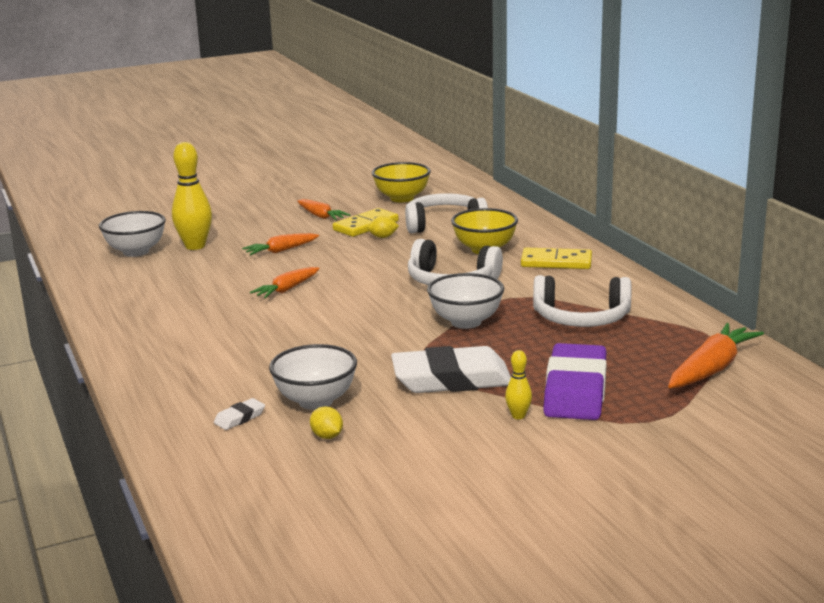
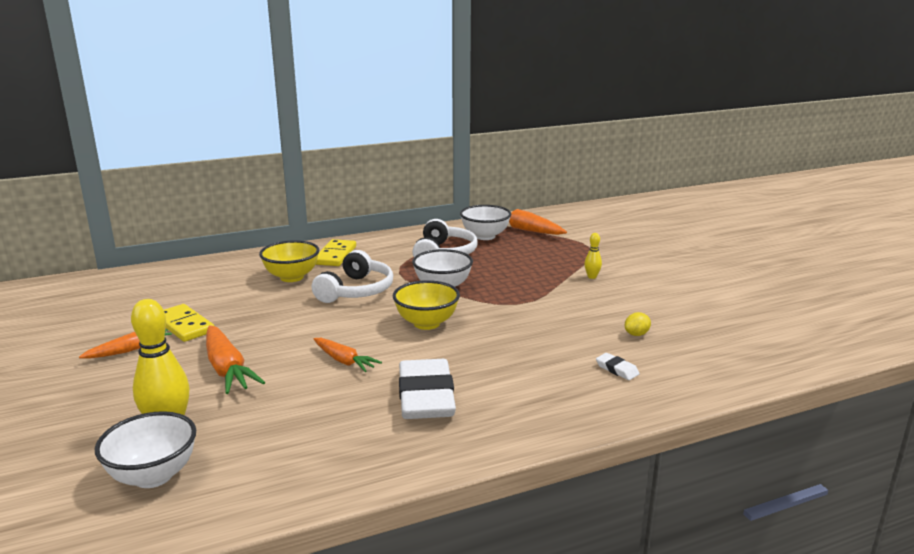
camera: 90 degrees left, 0 degrees up
(281, 250) = (227, 369): orange carrot -> orange carrot, size x1.57
(315, 401) = (582, 340): white bowl -> white bowl (485, 236)
(383, 237) = (226, 317): yellow lemon -> none
(402, 198) = (113, 308): yellow bowl -> yellow bowl (426, 323)
(444, 225) = (214, 291): white headphones -> none
(451, 379) = (541, 294): white eraser -> white eraser (426, 396)
(575, 390) = (554, 261): purple eraser -> none

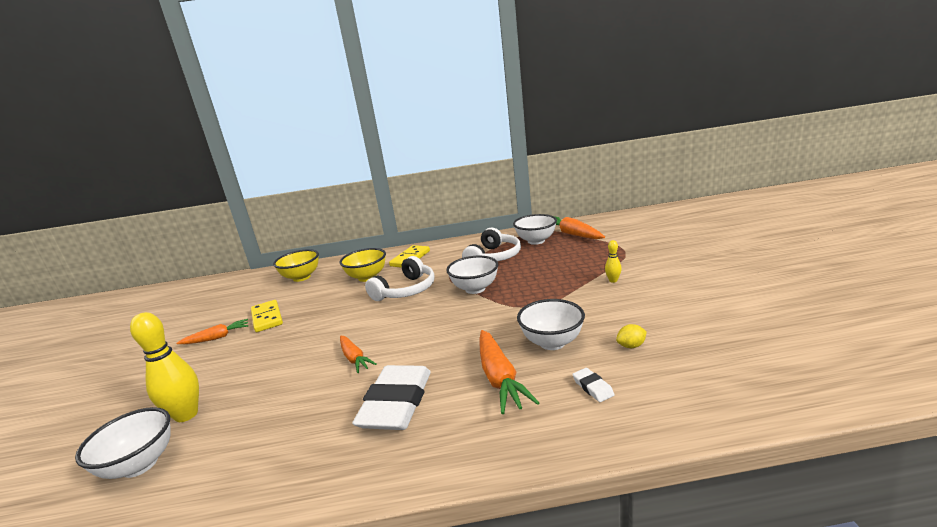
camera: 20 degrees right, 0 degrees up
(227, 369) = (266, 360): orange carrot -> orange carrot (499, 378)
(426, 323) = (442, 324): yellow bowl -> yellow bowl (301, 277)
(558, 335) = (552, 342): none -> white bowl

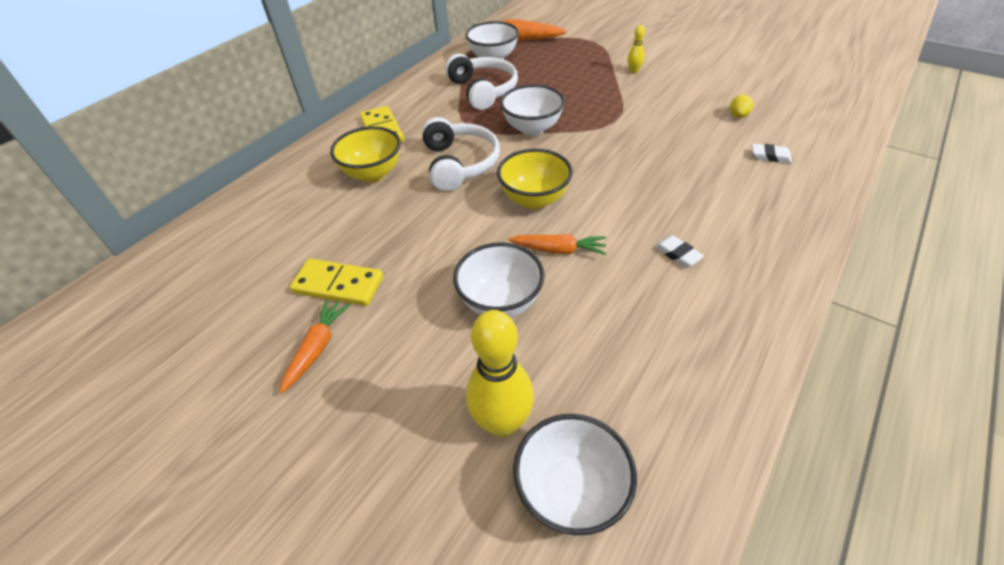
camera: 50 degrees left, 25 degrees up
(301, 277) = (263, 219): yellow bowl -> yellow bowl (534, 199)
(396, 403) = (677, 254): white eraser -> white eraser, size x0.41
(499, 378) = (706, 186): orange carrot -> none
(552, 342) = (687, 140): white bowl -> white bowl (500, 302)

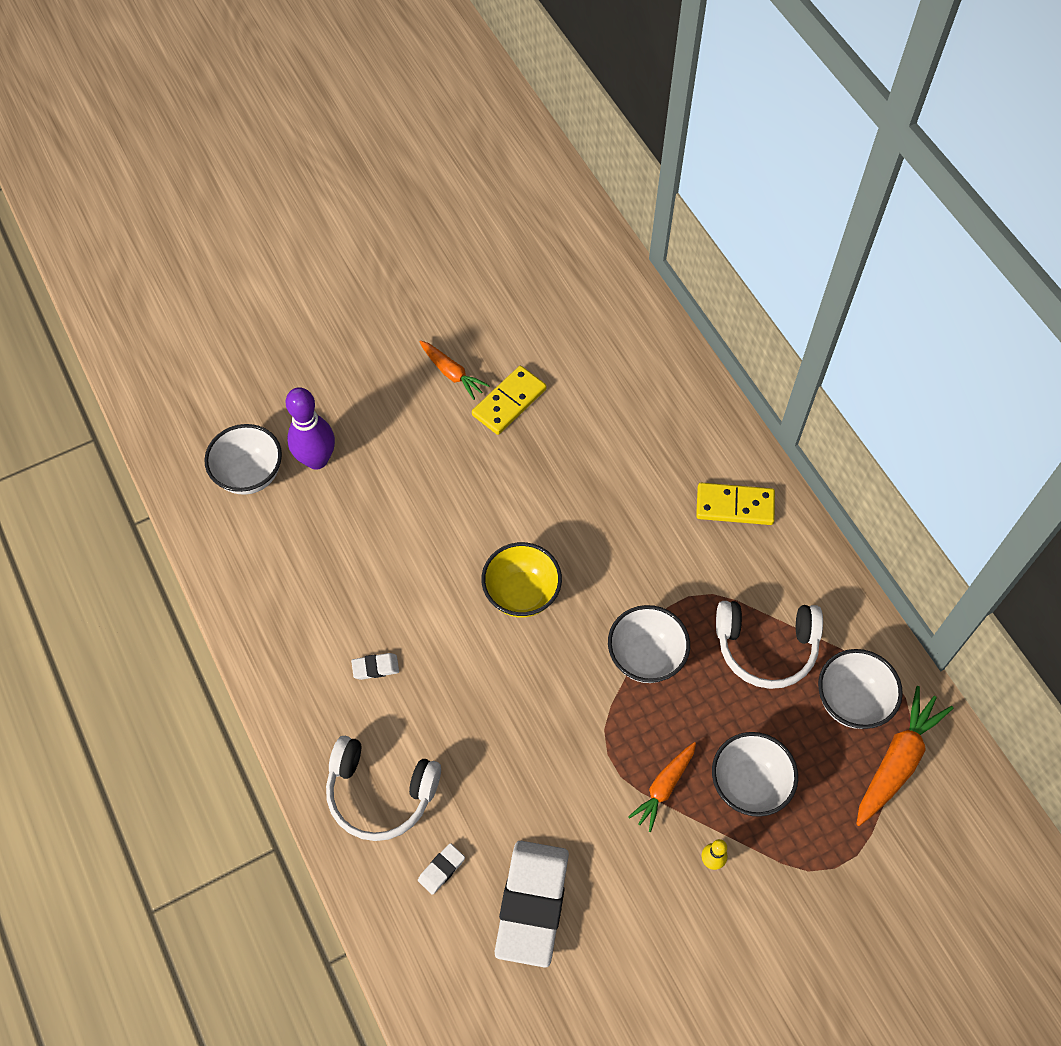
camera: 115 degrees right, 15 degrees up
(373, 173) = (653, 471): yellow bowl -> none
(459, 164) = (622, 554): white headphones -> white headphones (380, 793)
(500, 302) = (415, 505): white bowl -> white bowl (748, 784)
(502, 423) = (316, 459): yellow bowling pin -> purple bowling pin
(558, 250) = (443, 577): orange carrot -> orange carrot (664, 787)
(738, 116) = (532, 904): yellow lemon -> white eraser

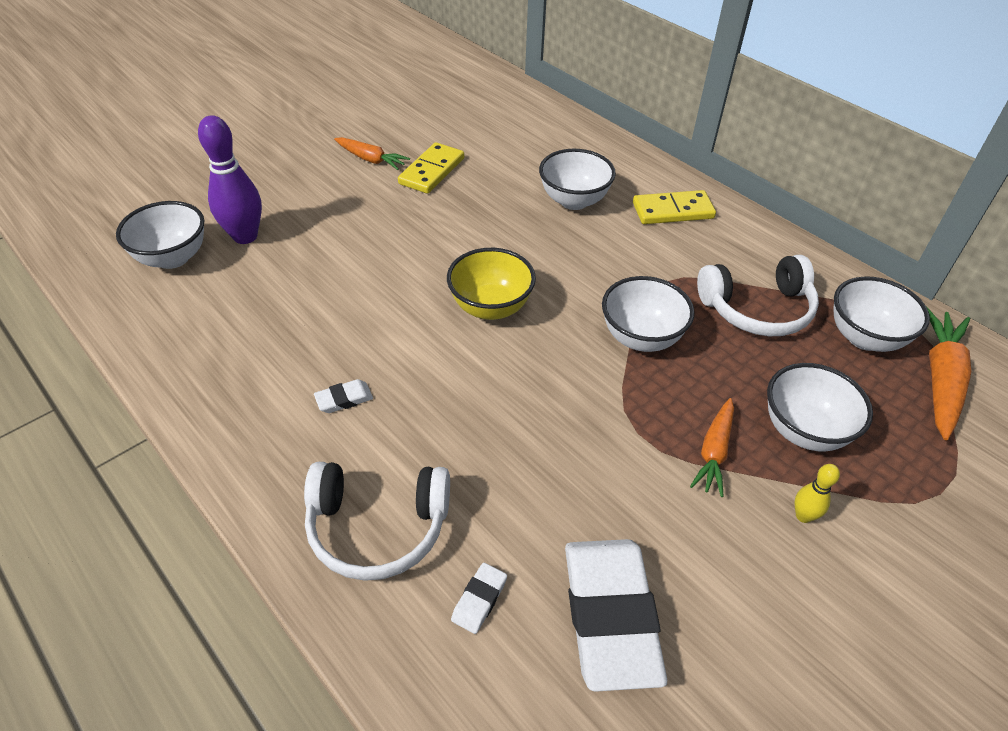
camera: 15 degrees left, 15 degrees down
(640, 472) = (574, 201): none -> white bowl

